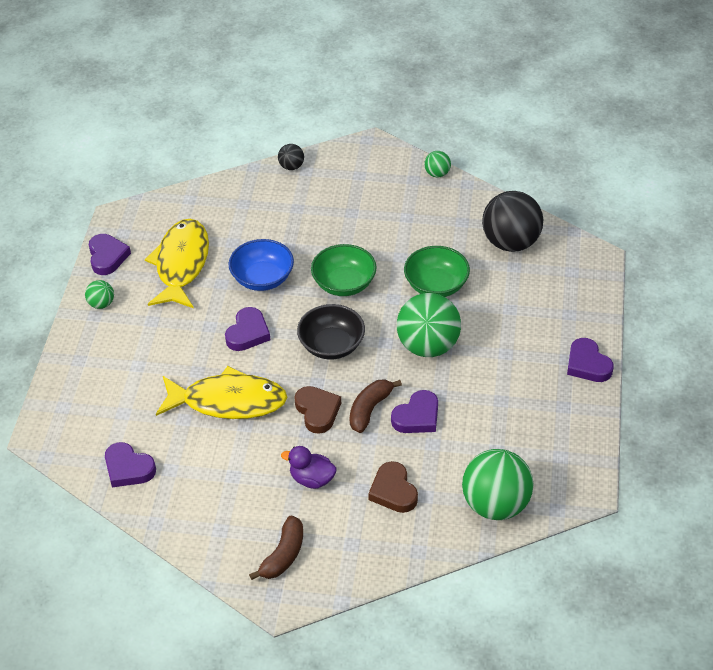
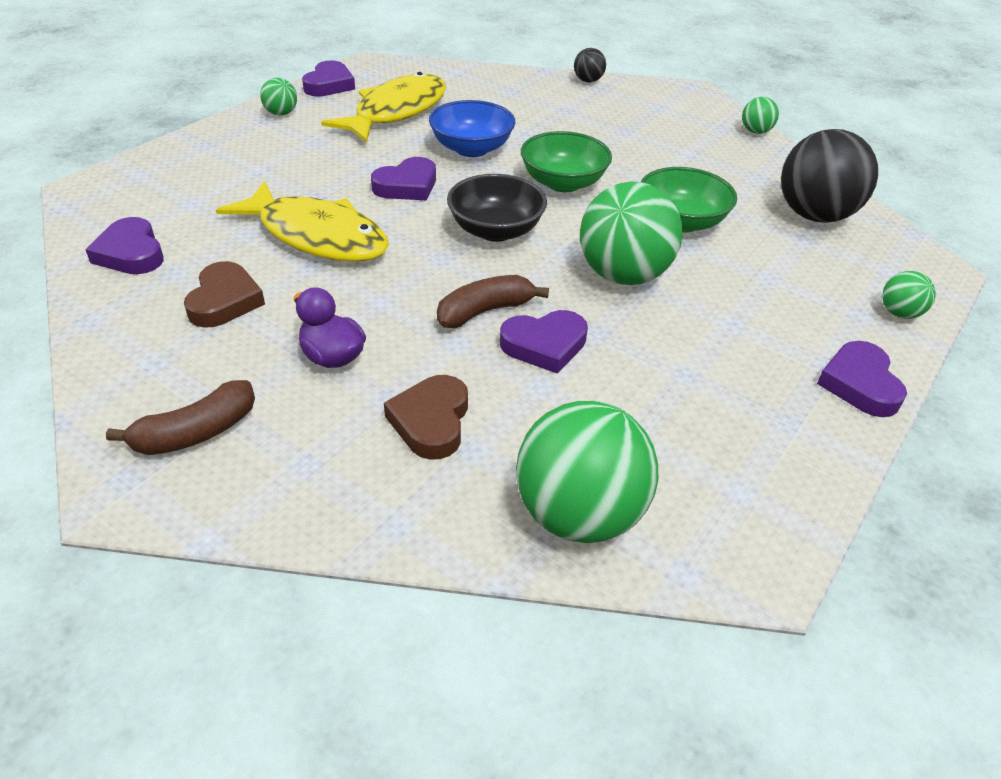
camera: 25 degrees right, 5 degrees down
(317, 411) = (414, 287): brown heart -> brown heart (224, 301)
(588, 303) = (899, 313): none -> green ball

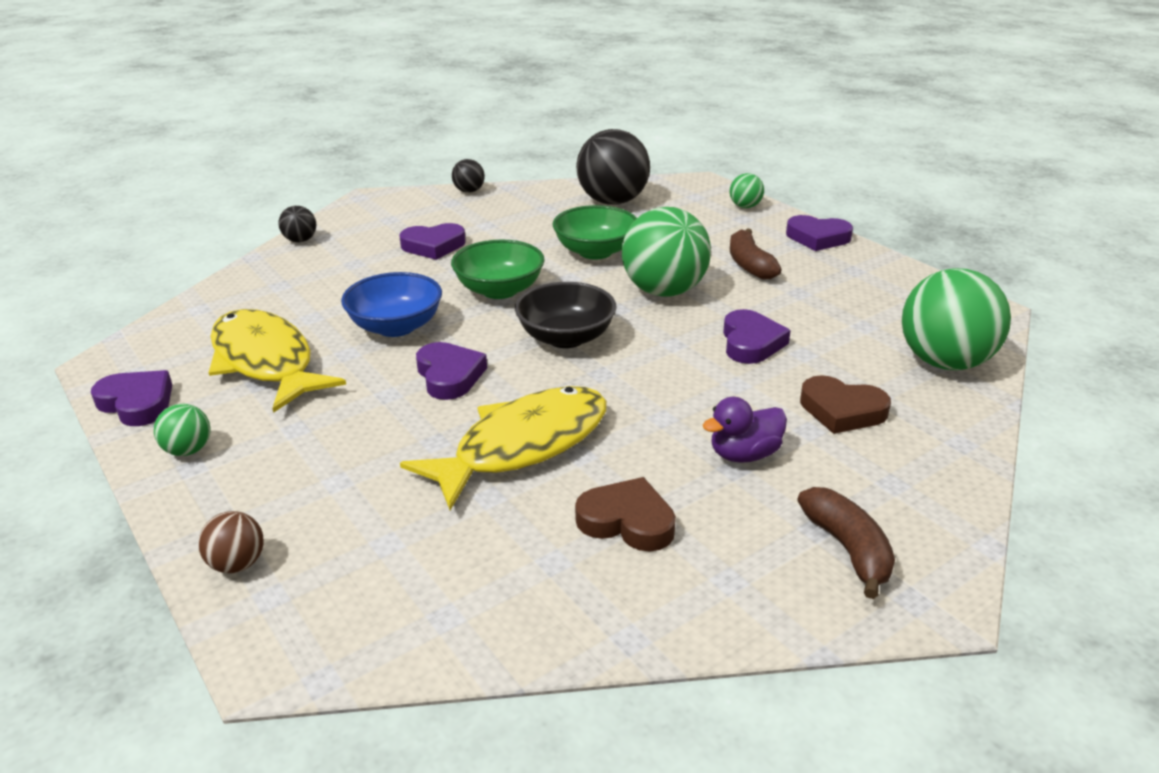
camera: 70 degrees left, 10 degrees down
(131, 253) = (489, 601): purple heart -> purple heart (433, 246)
(168, 157) = (237, 564): none -> brown ball
(485, 311) = (695, 363): brown banana -> brown banana (749, 265)
(755, 132) = (469, 191): green ball -> black ball

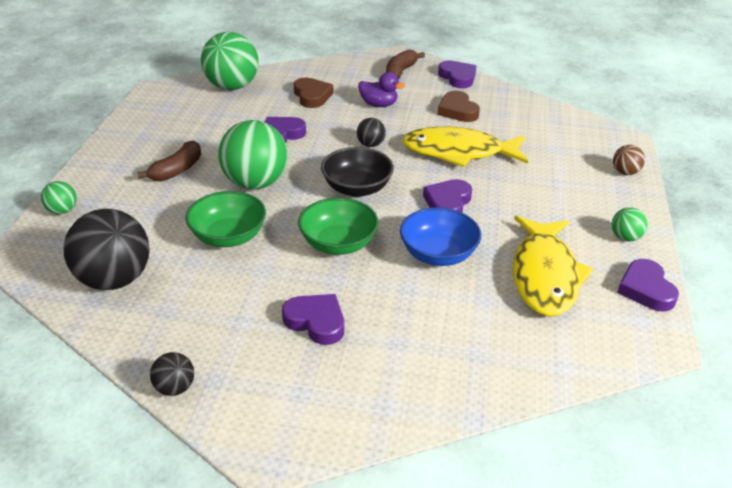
camera: 135 degrees left, 5 degrees up
(300, 240) = (409, 415): black ball -> black ball (370, 144)
(817, 238) = (100, 162): purple heart -> purple heart (457, 77)

